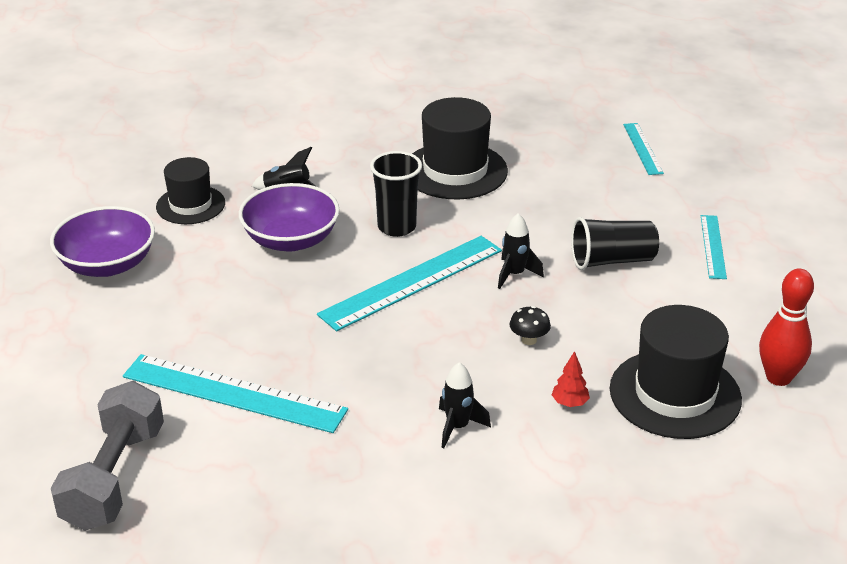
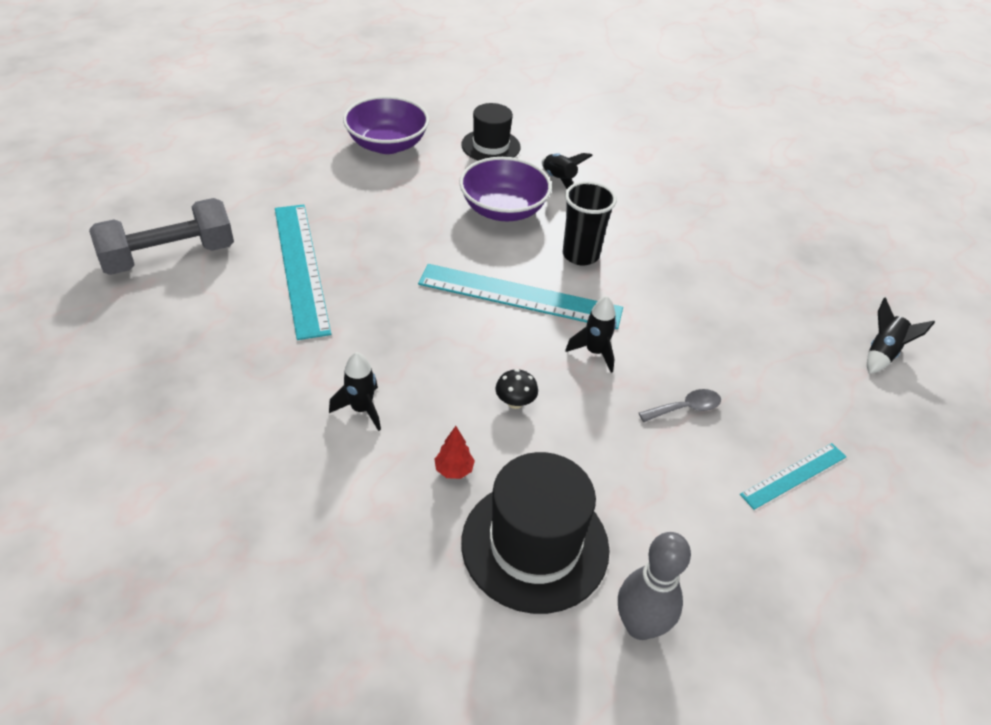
camera: 50 degrees right, 10 degrees up
(455, 171) = (693, 252): black hat -> none
(612, 260) = (685, 408): black cup -> grey spoon
(642, 148) = (882, 353): turquoise ruler -> black rocket
(778, 377) = (640, 626): red bowling pin -> grey bowling pin

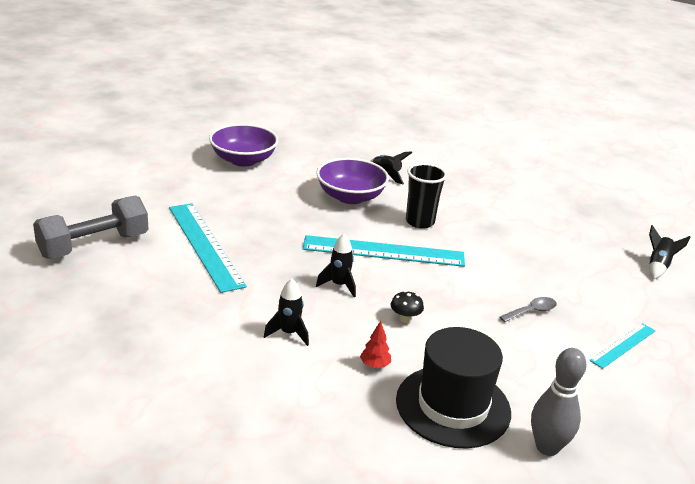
camera: 10 degrees left, 15 degrees down
(490, 146) = (325, 156): black hat -> none
(595, 352) = (453, 282): black rocket -> black rocket (339, 285)

